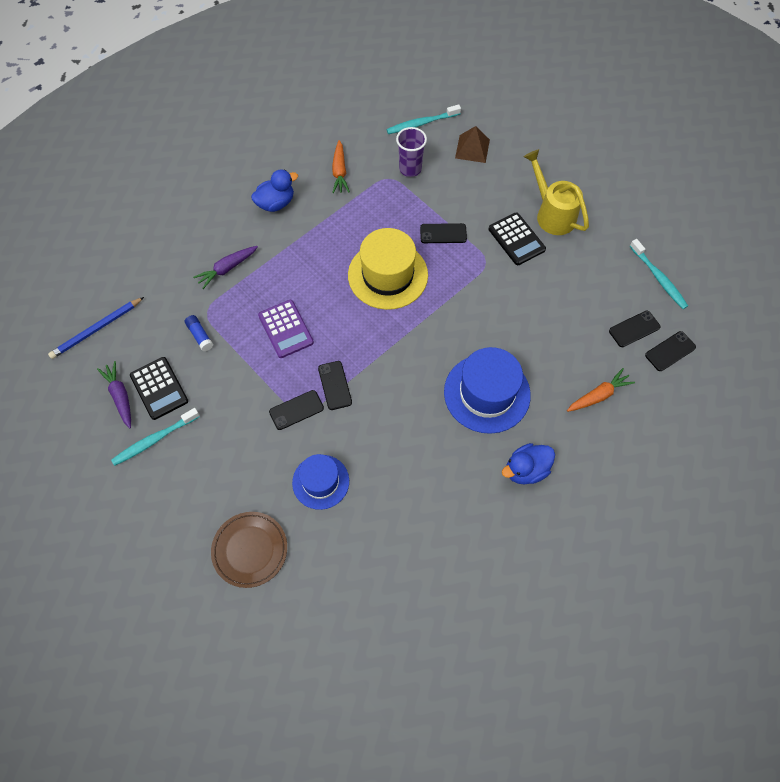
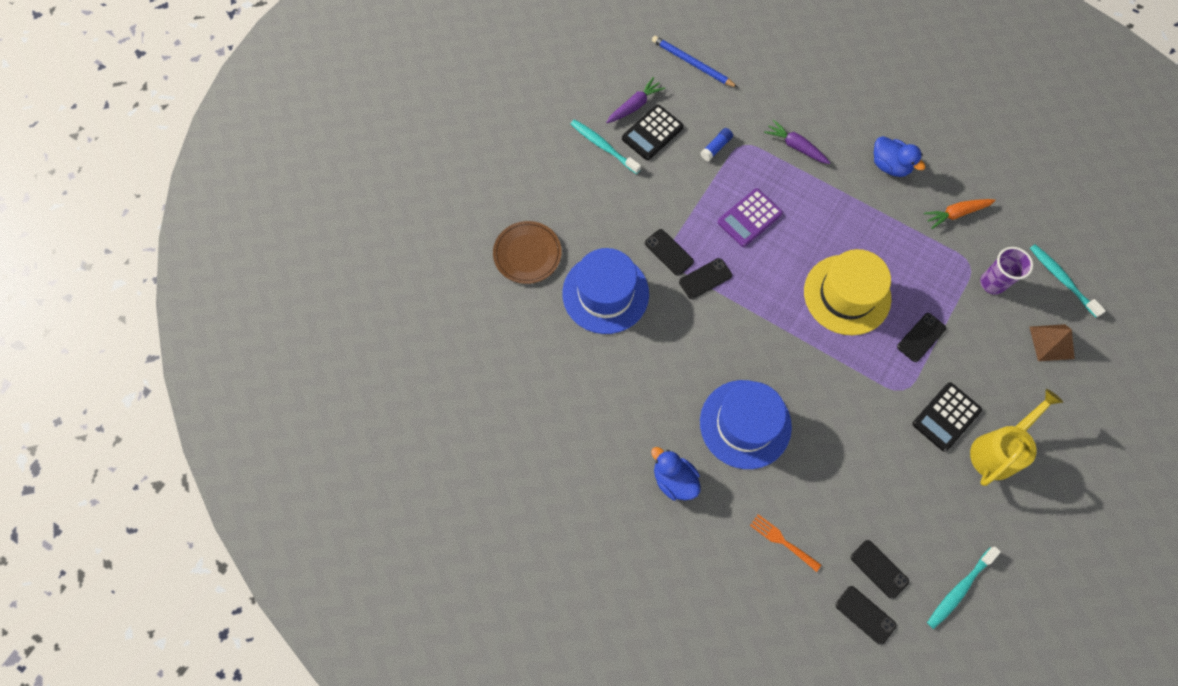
camera: 75 degrees right, 5 degrees up
(320, 482) = (605, 293): blue hat -> blue hat, size x1.60
(443, 233) = (921, 337): black phone -> black phone turned 60 degrees clockwise
(598, 395) = (782, 541): orange carrot -> orange fork

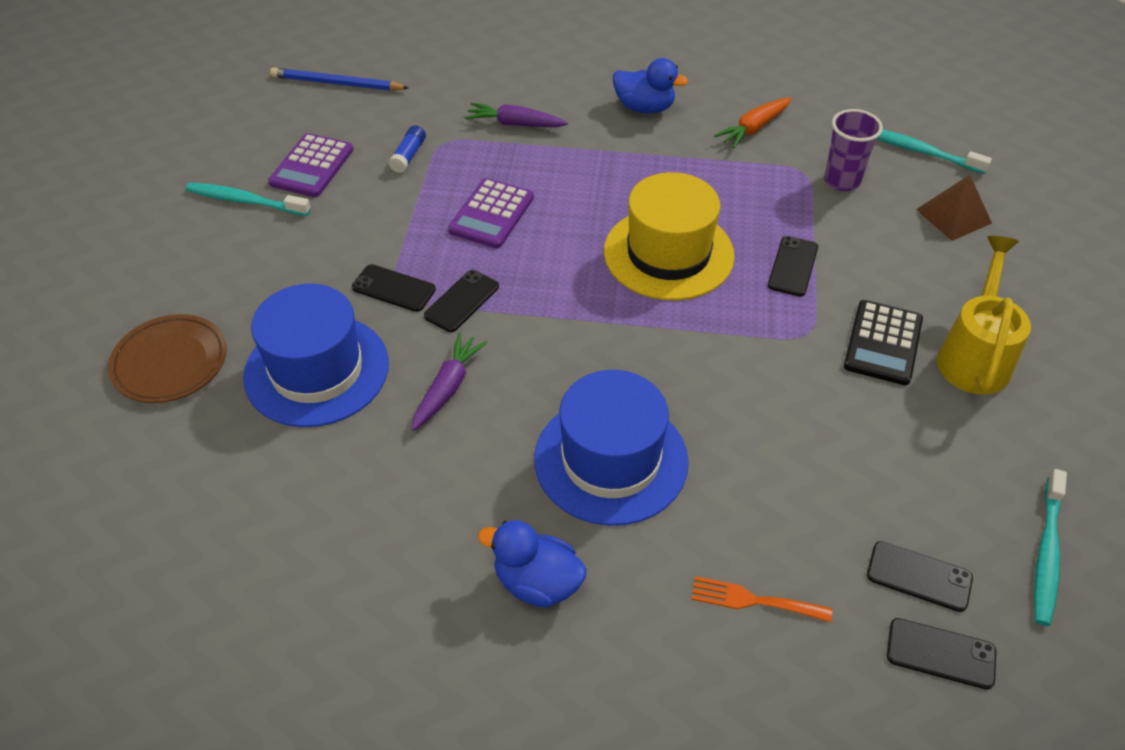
camera: 25 degrees left, 20 degrees down
(634, 105) = (274, 146): purple carrot -> purple carrot (448, 387)
(652, 133) = (311, 166): black calculator -> purple calculator

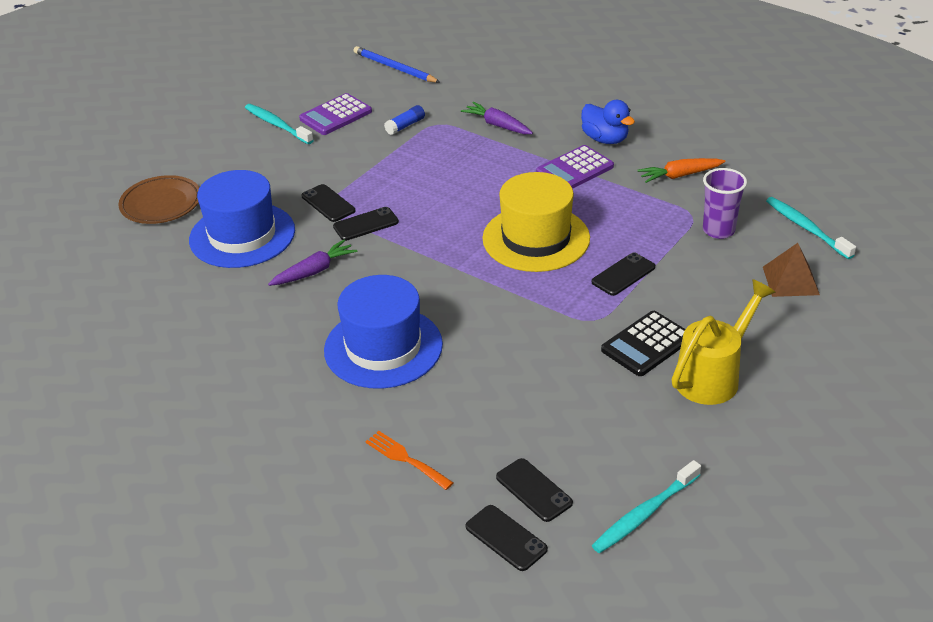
camera: 30 degrees right, 10 degrees down
(491, 214) = (431, 178): purple calculator -> purple calculator (574, 169)
(537, 583) = (277, 397): blue duck -> none

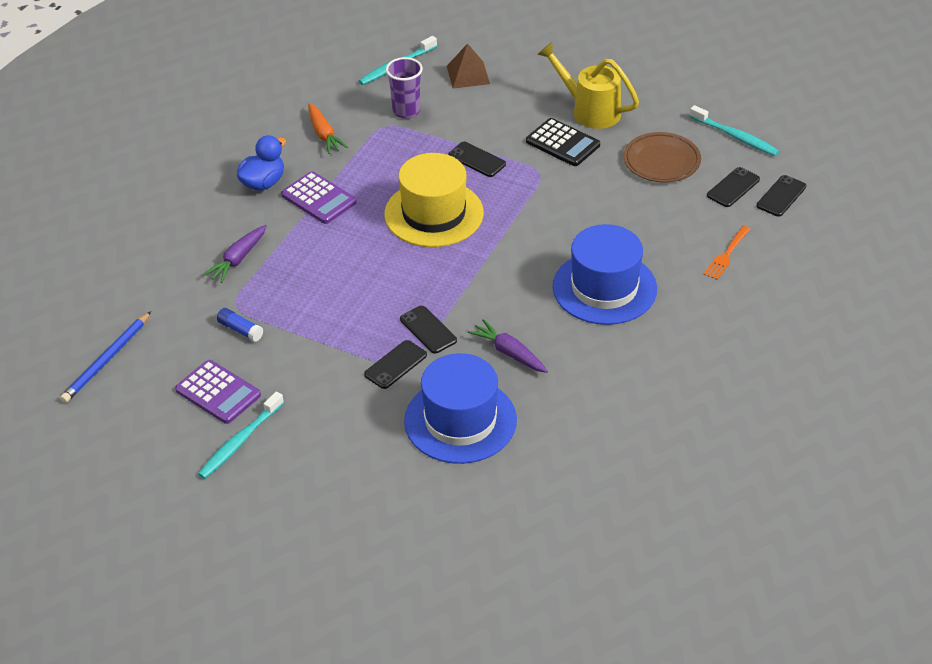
camera: 100 degrees left, 5 degrees up
(161, 204) = (412, 506): brown plate -> brown plate (661, 161)

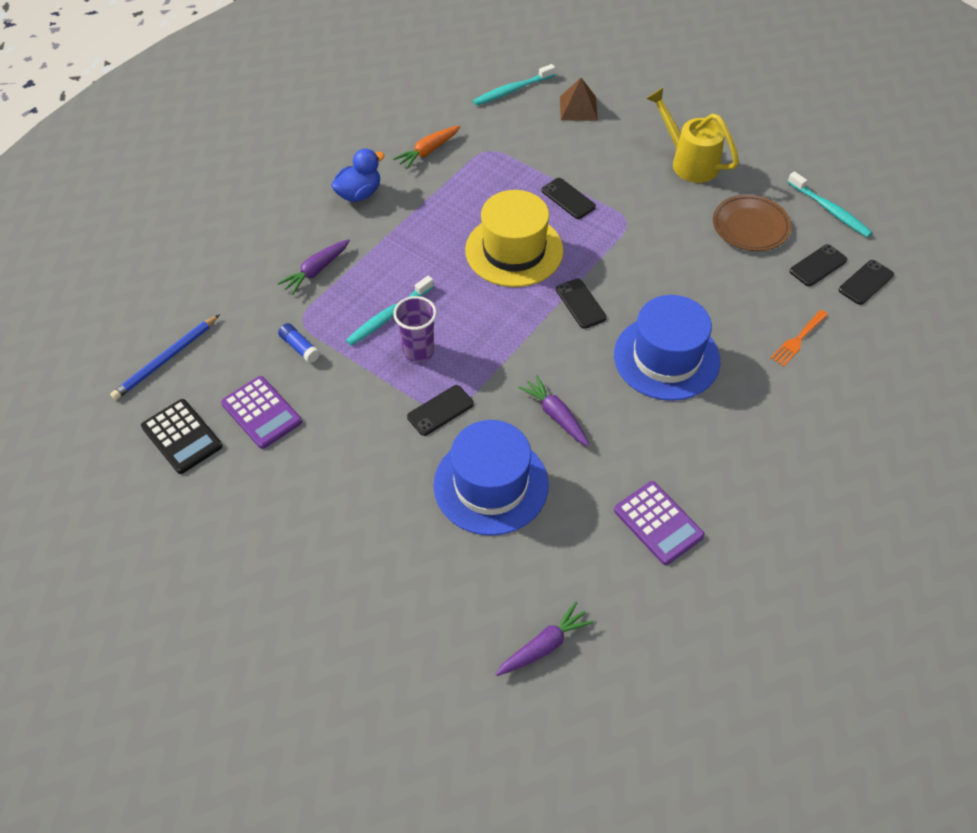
camera: 10 degrees right, 10 degrees up
(240, 441) = (269, 471): turquoise toothbrush -> turquoise toothbrush (388, 316)
(318, 199) = (407, 218): purple calculator -> purple calculator (658, 523)
(324, 134) = (428, 151): orange carrot -> orange carrot turned 60 degrees clockwise
(406, 111) = (511, 138): purple cup -> purple cup (418, 351)
(428, 330) = (481, 376): black phone -> black phone (580, 304)
(542, 544) = (544, 645): none -> purple carrot
(562, 143) = (655, 193): black calculator -> black calculator (182, 437)

